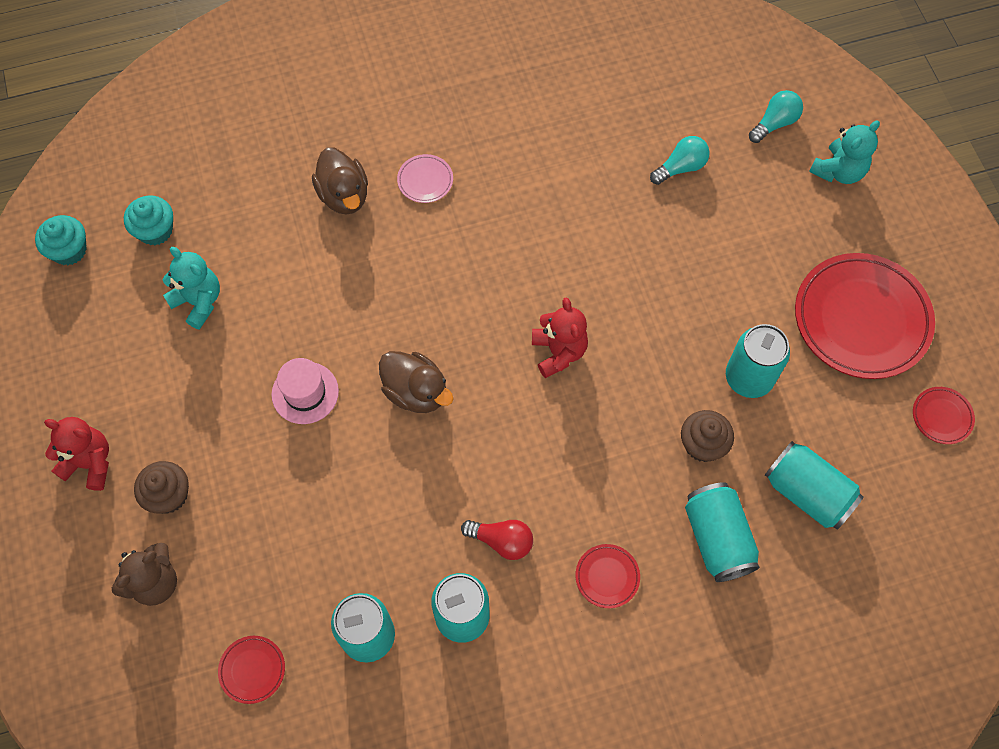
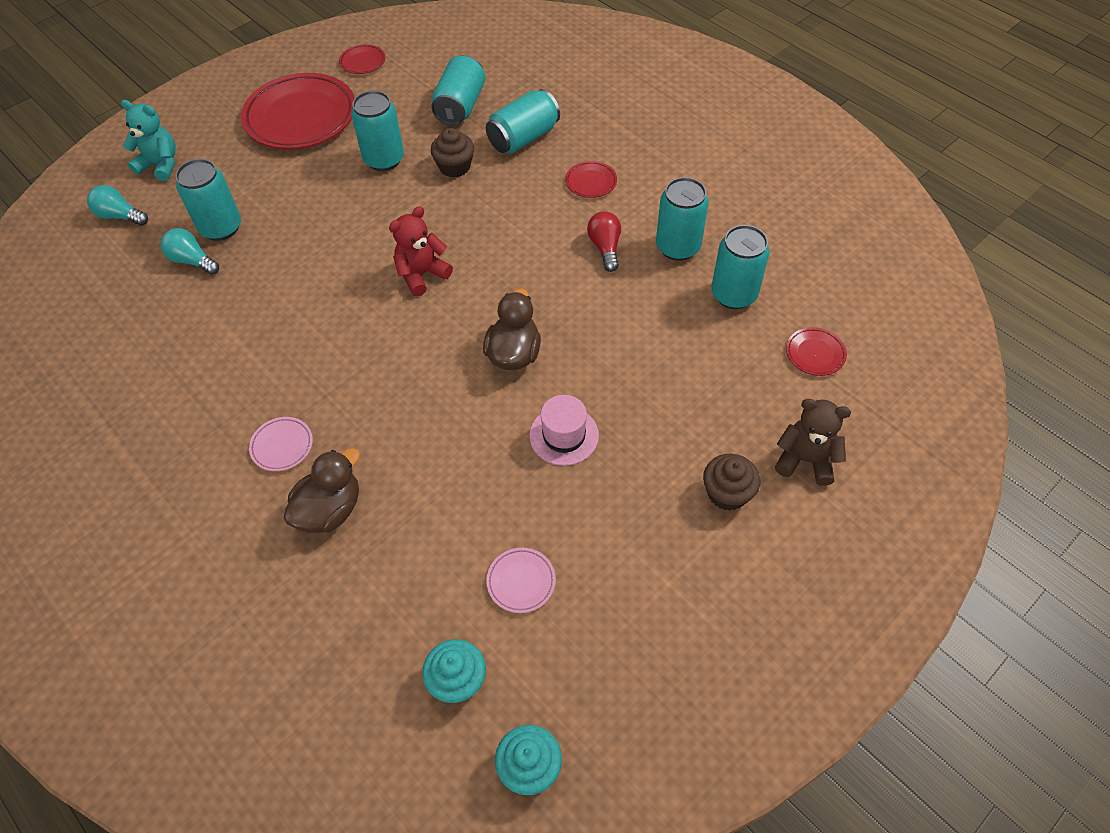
camera: 115 degrees left, 10 degrees down
(90, 463) = (745, 581): red teddy bear -> none
(198, 302) = (521, 581): turquoise teddy bear -> pink plate
(715, 201) = (221, 228): none -> turquoise can

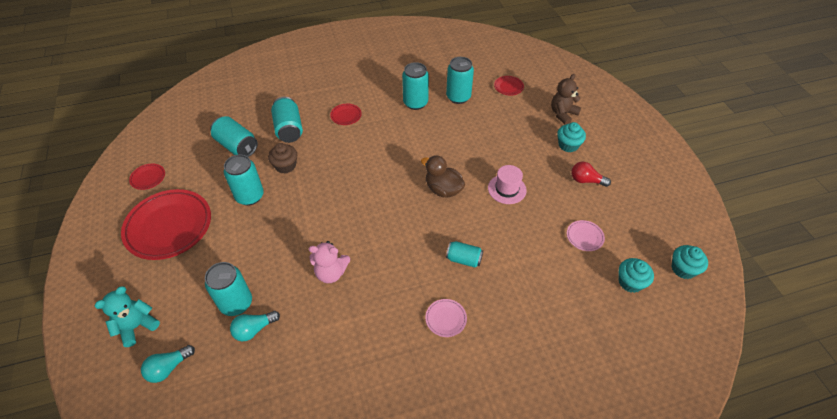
camera: 65 degrees left, 5 degrees down
(302, 293) = (331, 273): none -> pink teddy bear
(330, 510) = (504, 307): brown duck -> none
(393, 429) = (464, 259): none -> turquoise can
(422, 274) = (359, 209): red teddy bear -> none
(605, 247) = (396, 128): red light bulb -> red light bulb (586, 180)
(727, 493) = (568, 145): brown cupcake -> turquoise cupcake

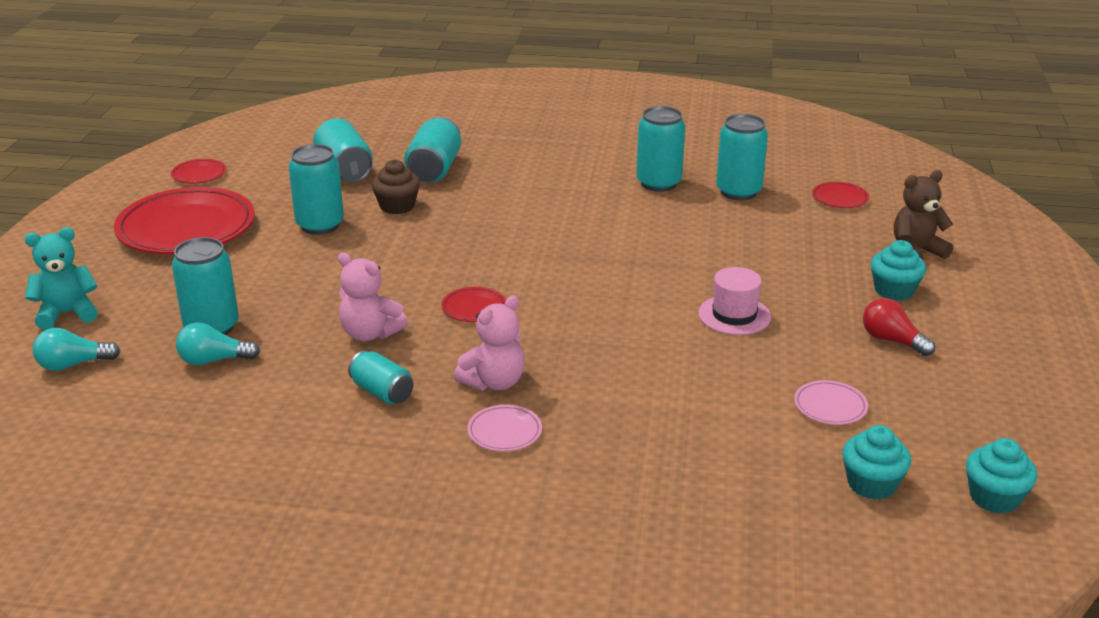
camera: 25 degrees right, 20 degrees down
(346, 116) = (533, 174): red plate -> red plate (474, 308)
(419, 284) = (494, 382): none -> pink teddy bear
(443, 189) = (623, 289): brown duck -> none
(464, 259) = (591, 375): turquoise can -> turquoise can (382, 392)

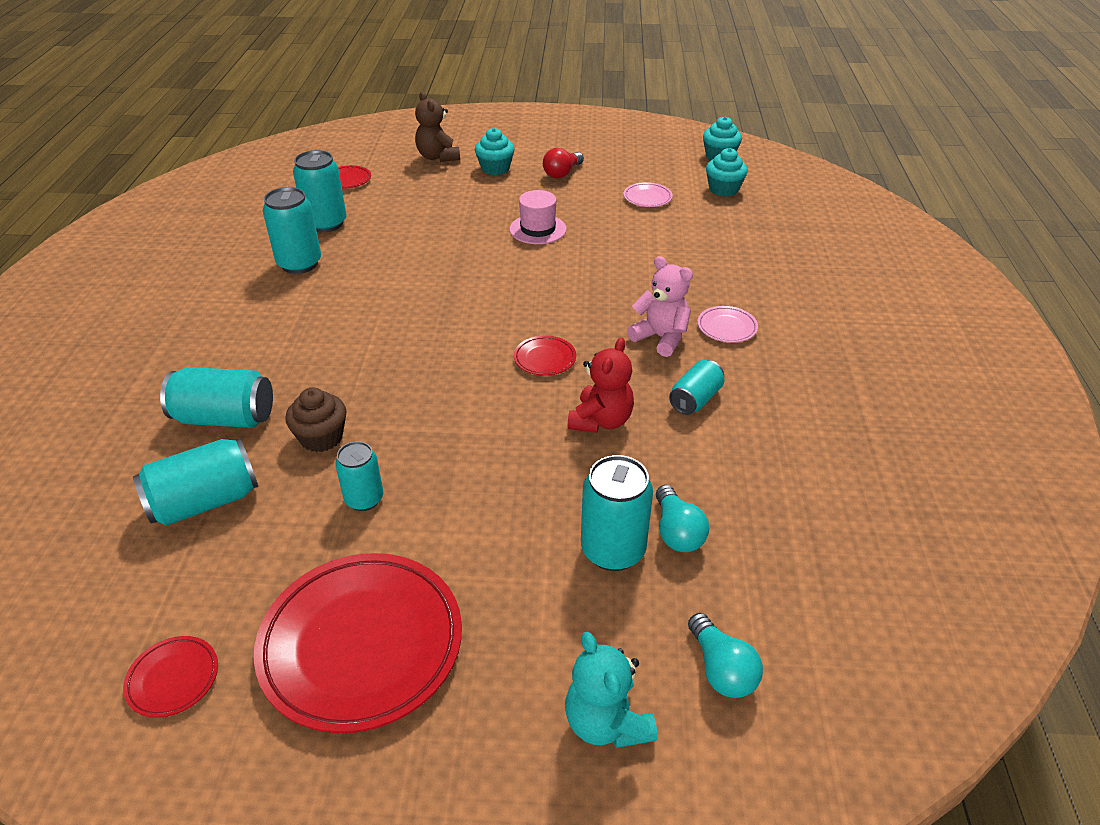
camera: 95 degrees left, 10 degrees up
(320, 225) = (364, 499): turquoise can -> turquoise can, size x0.64
(370, 333) = (601, 421): pink teddy bear -> red teddy bear

